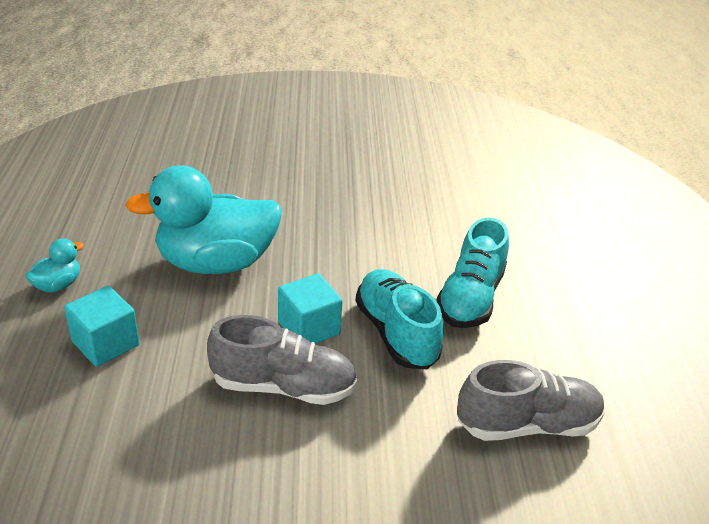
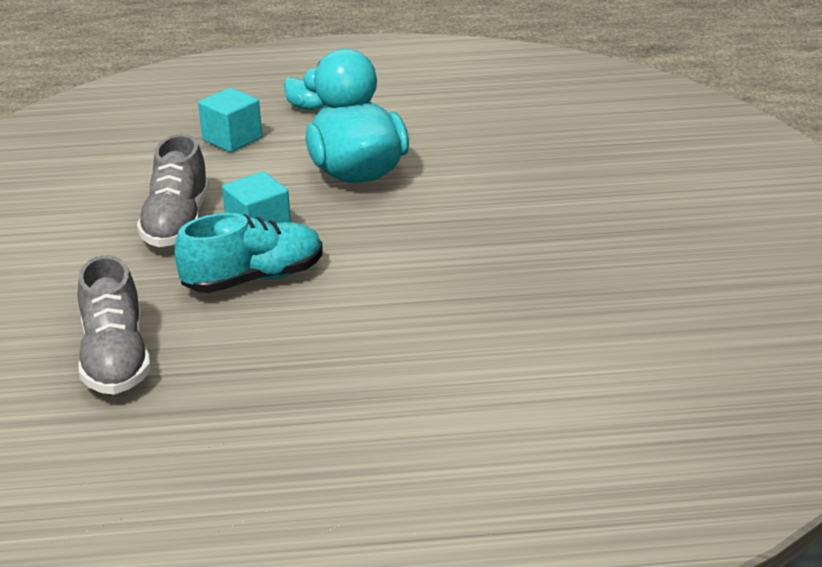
camera: 90 degrees right, 5 degrees down
(470, 298) = (319, 327): turquoise shoe -> none

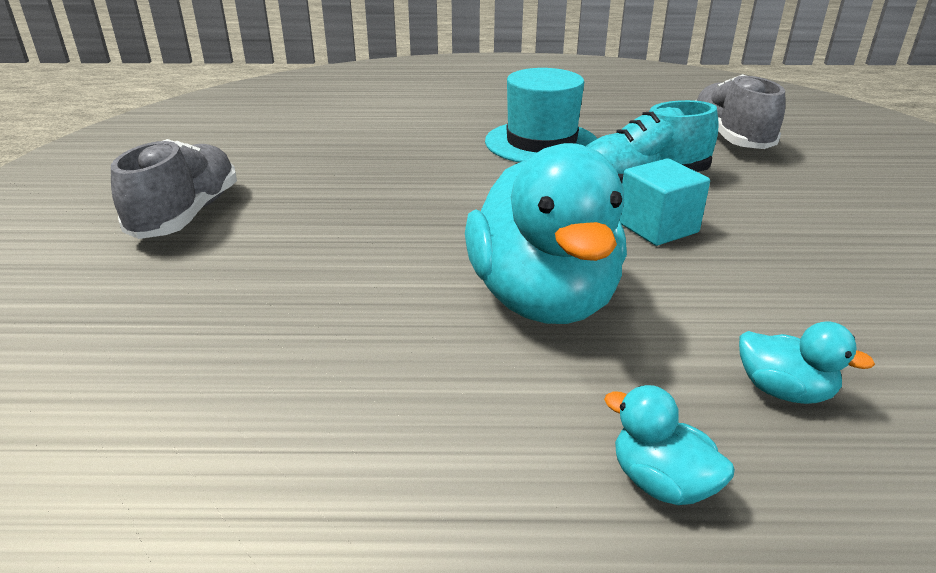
camera: 175 degrees left, 0 degrees up
(177, 223) = (766, 241): grey shoe -> grey shoe (187, 215)
(232, 139) = (783, 391): turquoise cube -> turquoise duck
(350, 332) = (541, 143): none -> turquoise hat

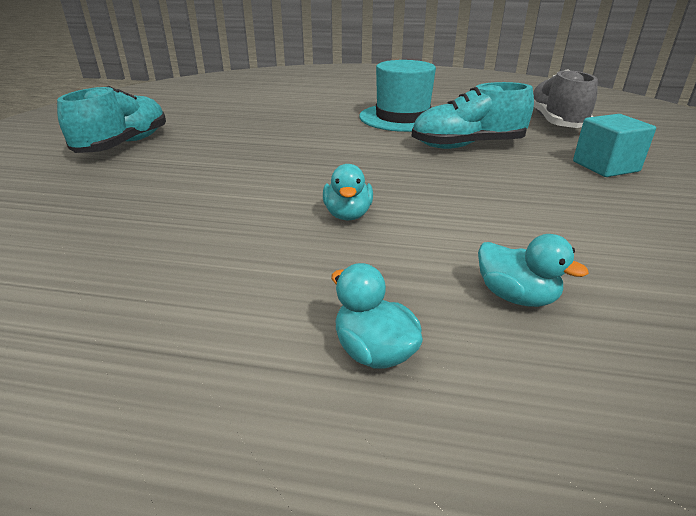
camera: 10 degrees right, 0 degrees up
(187, 215) = (124, 145): grey shoe -> turquoise shoe
(543, 299) = (348, 215): turquoise duck -> turquoise duck, size x0.42
(657, 227) = (465, 175): turquoise cube -> turquoise cube (605, 166)

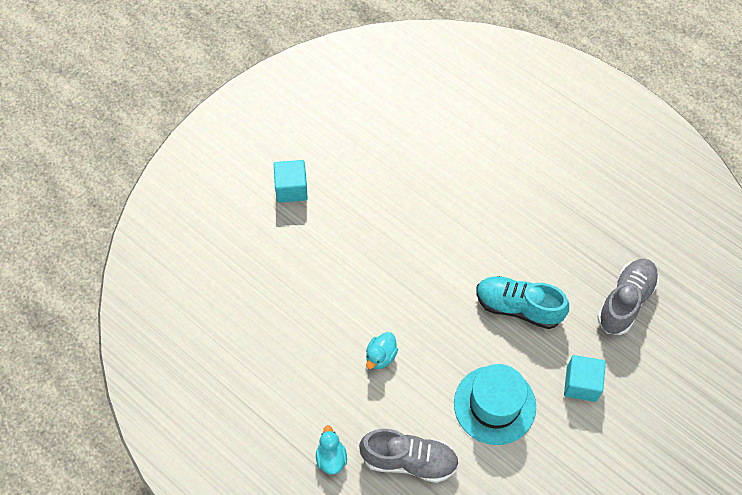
camera: 30 degrees right, 30 degrees up
(124, 145) = (291, 189): turquoise shoe -> turquoise cube
(402, 118) = (512, 232): turquoise hat -> turquoise hat (494, 405)
(516, 296) = (409, 460): turquoise duck -> grey shoe

